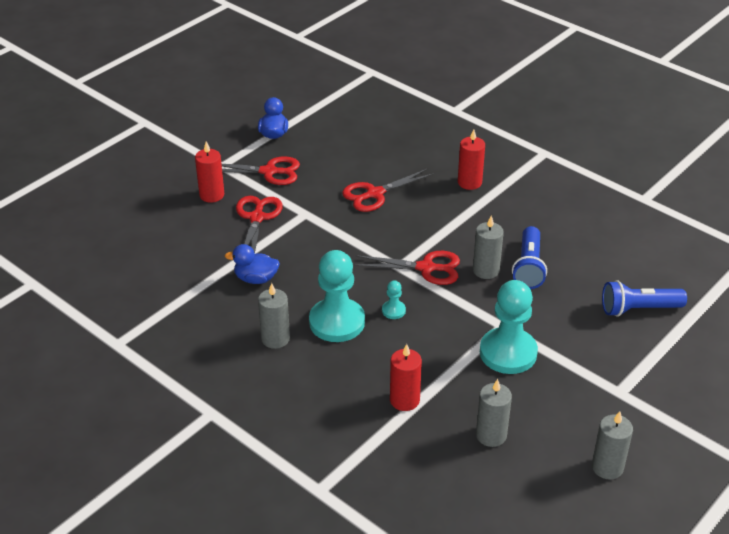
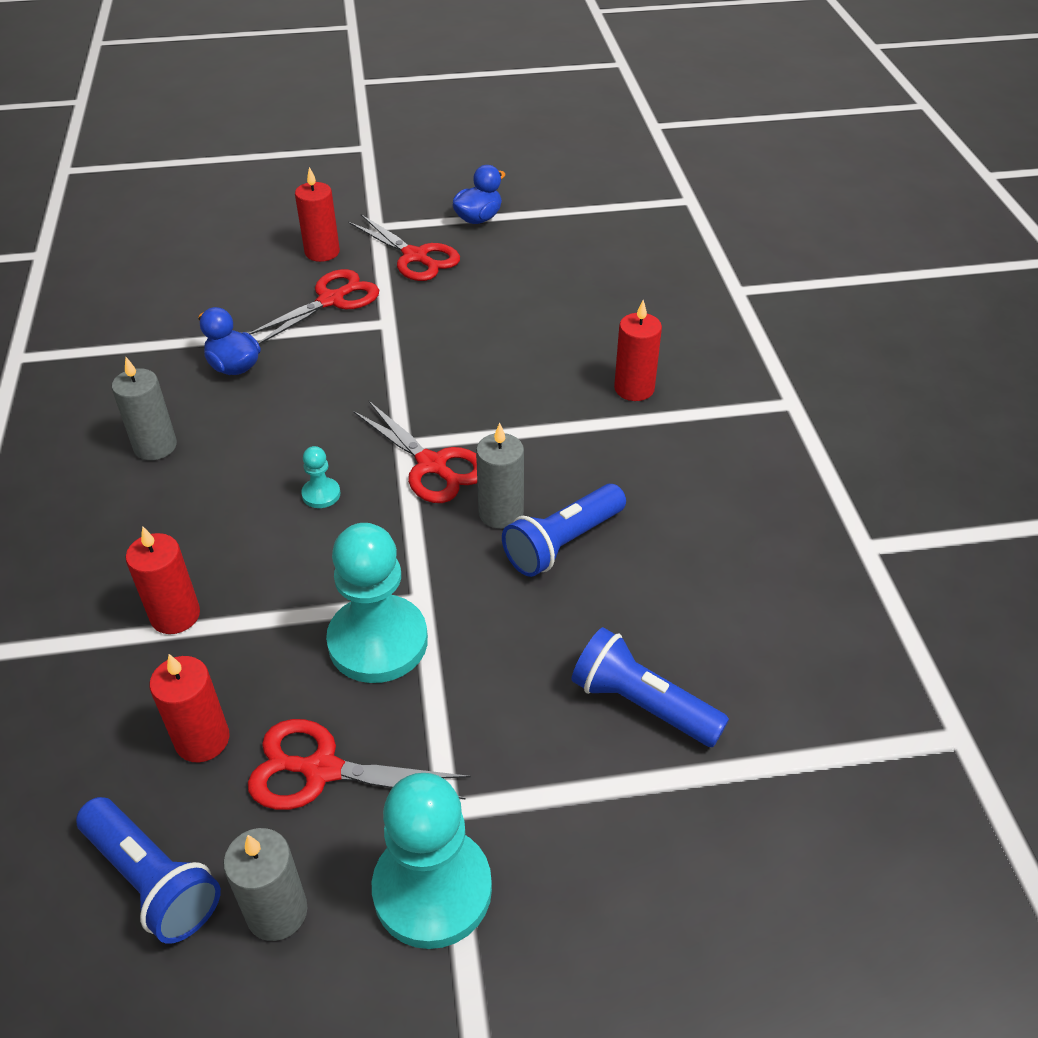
camera: 40 degrees right, 5 degrees up
(337, 322) = (242, 468): turquoise pawn -> turquoise pawn (432, 889)
(374, 194) = (496, 341): red scissors -> red scissors (320, 770)
(491, 435) = (202, 739): grey candle -> red candle
(547, 492) = (153, 880): none -> blue flashlight

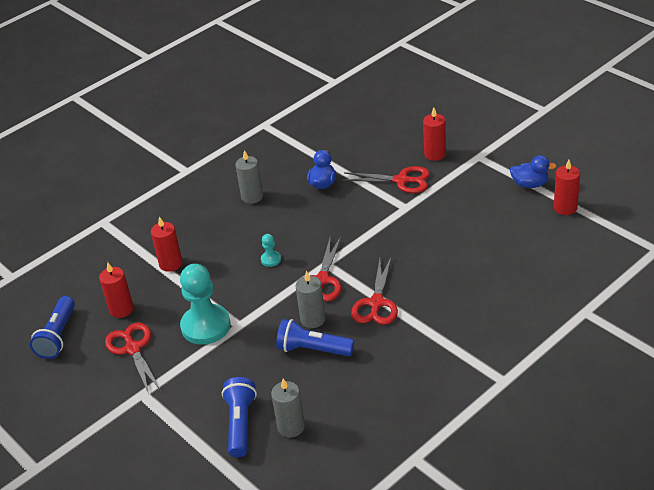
camera: 60 degrees right, 5 degrees down
(277, 912) = (68, 374): grey candle -> grey candle (291, 427)
(416, 257) = (468, 184): red scissors -> red scissors (376, 303)
(432, 889) = (105, 409): turquoise pawn -> none
(634, 389) = (449, 316): red candle -> red candle (565, 208)

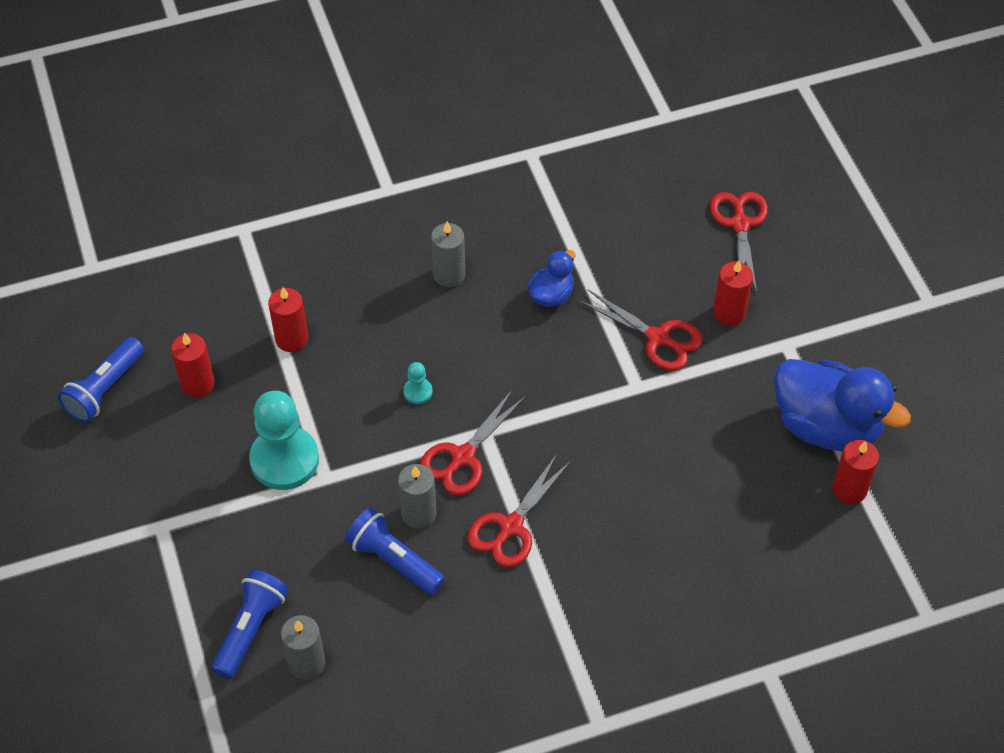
camera: 20 degrees right, 15 degrees up
(133, 348) = (182, 452): red scissors -> red scissors (740, 224)
(530, 184) = (826, 426): blue duck -> blue duck, size x2.02

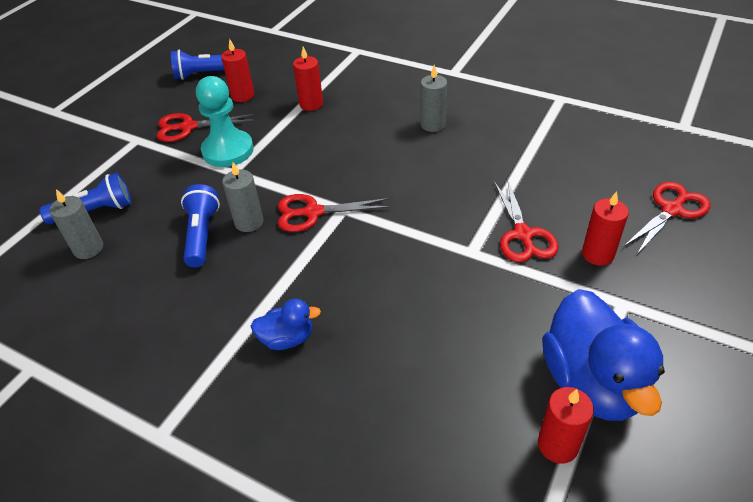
camera: 50 degrees right, 10 degrees down
(418, 392) = (336, 165): turquoise pawn -> none
(510, 527) = (284, 268): red scissors -> red scissors (187, 127)
(551, 295) = (481, 169): blue duck -> blue duck (287, 338)

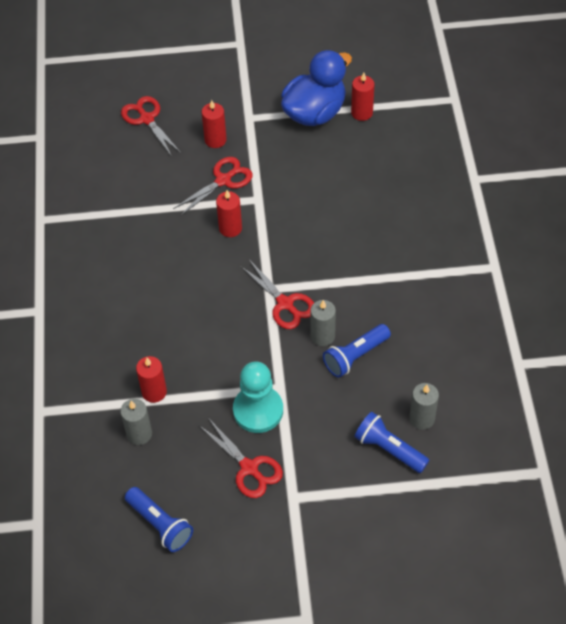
camera: 125 degrees left, 10 degrees up
(243, 96) = (175, 459): red candle -> red candle (230, 228)
(287, 338) = (393, 251): blue duck -> none
(433, 124) = (130, 286): grey candle -> grey candle (139, 434)
(672, 209) = (146, 119): red scissors -> red scissors turned 45 degrees clockwise

